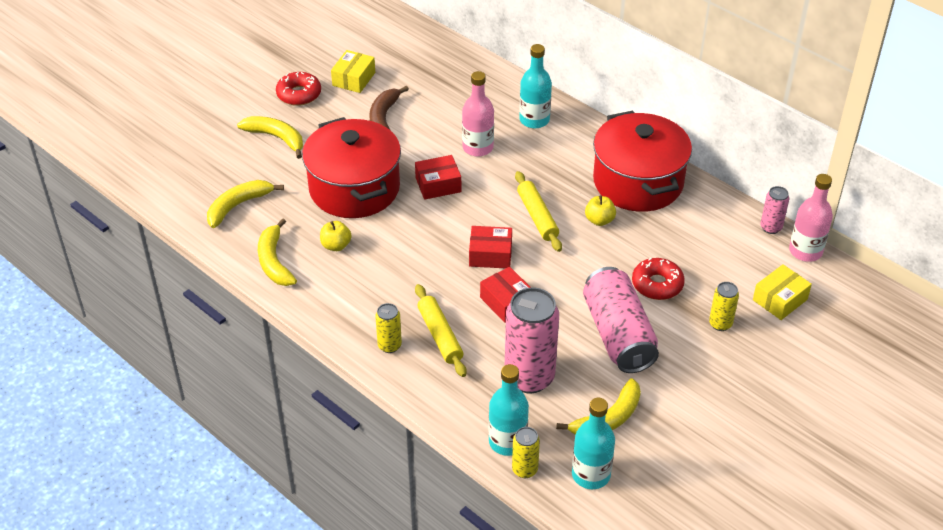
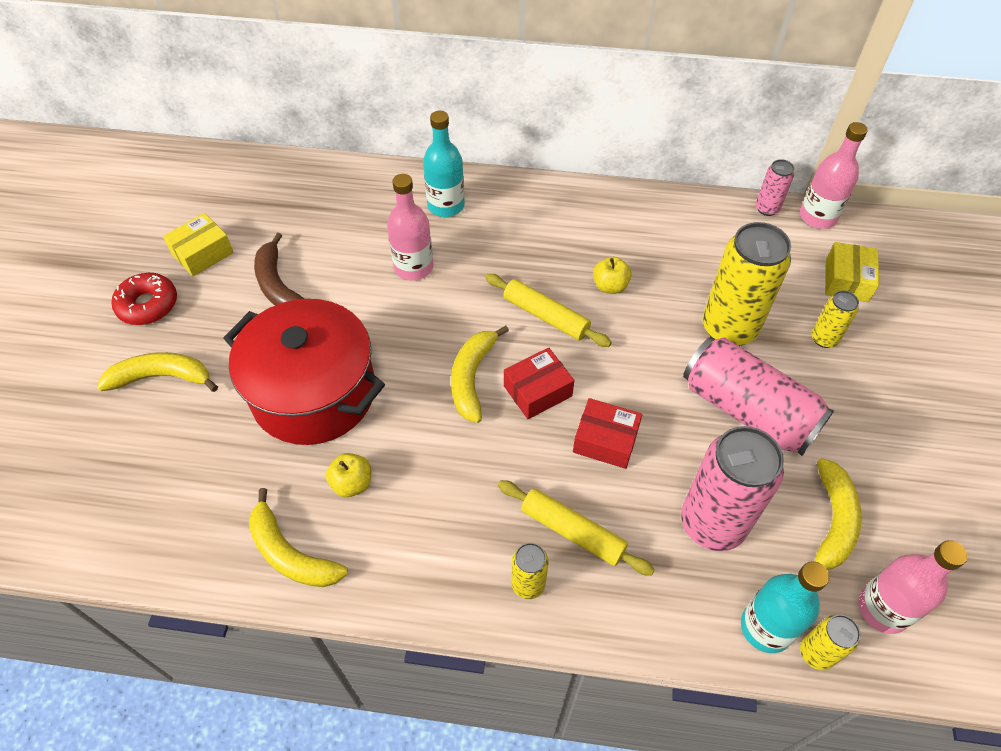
camera: 35 degrees left, 10 degrees up
(238, 206) = (181, 500): yellow banana -> yellow banana (472, 378)
(354, 79) = (202, 253): yellow box -> yellow box turned 60 degrees clockwise
(438, 185) = (407, 335): red box -> none
(591, 475) = (883, 609): turquoise bottle -> pink bottle
(638, 182) = (607, 223): red pot -> none
(657, 284) = (729, 328): red donut -> yellow can

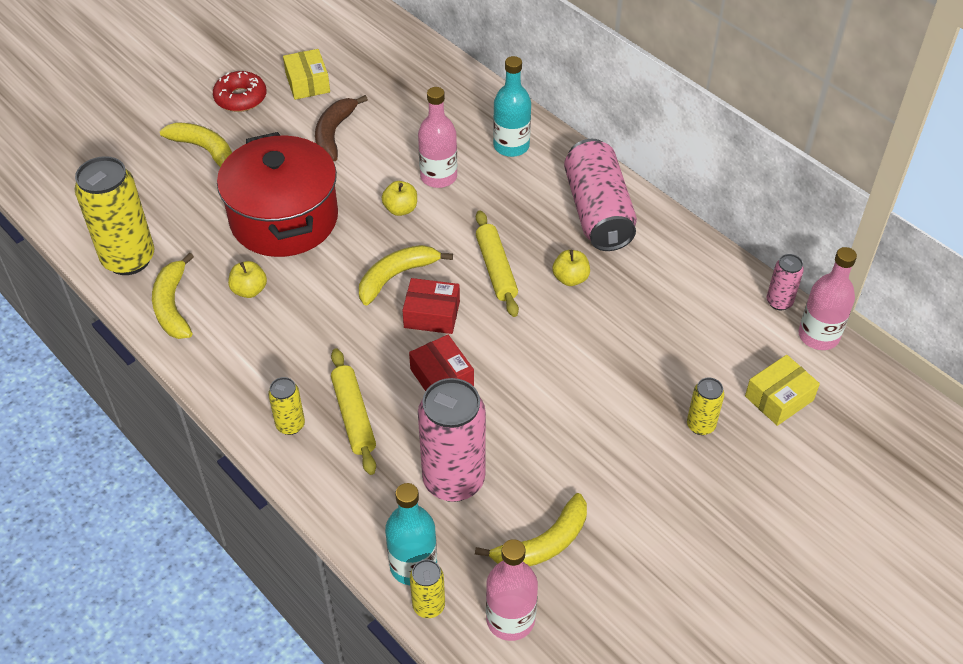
camera: 40 degrees right, 5 degrees down
(202, 253) = (307, 83): yellow box -> yellow box turned 75 degrees clockwise
(411, 316) = (400, 209): none -> yellow apple
(729, 328) = (629, 367): yellow can -> yellow can (129, 259)
(747, 410) = (572, 430): pink can -> pink can (598, 212)

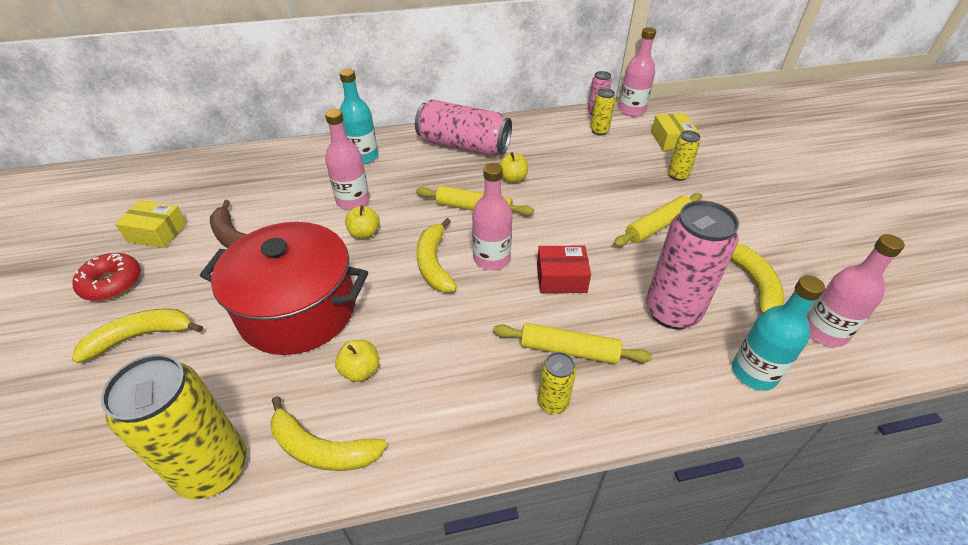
camera: 60 degrees left, 5 degrees down
(428, 605) = (800, 378): yellow can -> yellow can (599, 131)
(432, 314) = (491, 258): red box -> pink bottle
(583, 432) = (657, 226): none -> yellow rolling pin

